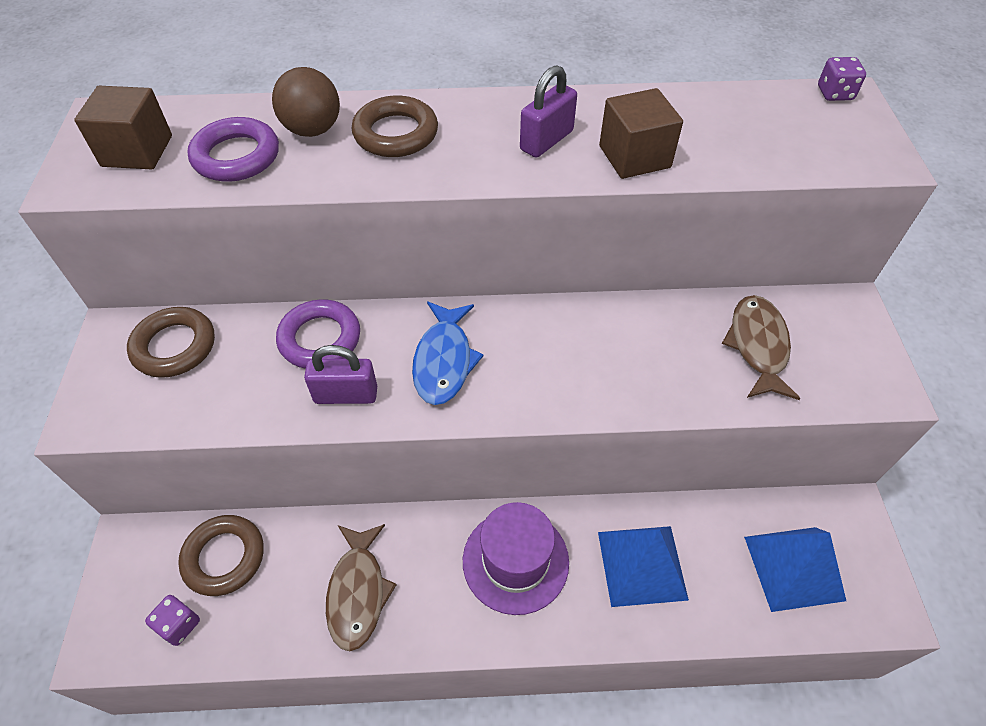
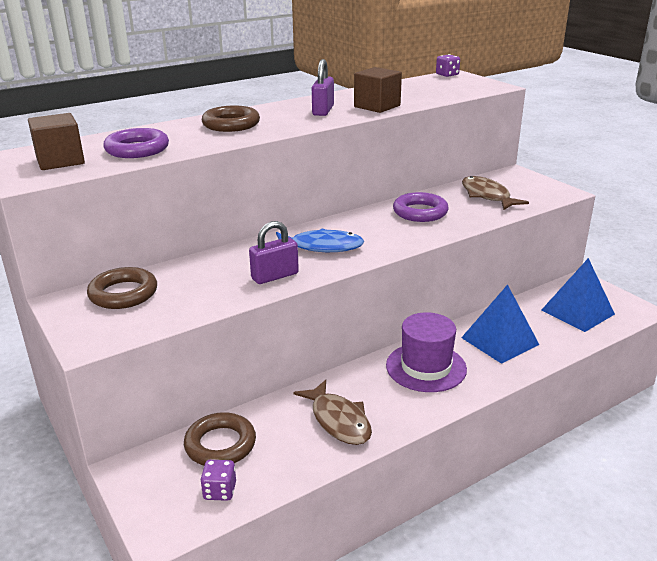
camera: 30 degrees left, 25 degrees down
(313, 130) = (175, 133): brown ball -> none
(320, 339) = (229, 261): purple ring -> purple ring (420, 212)
(444, 360) = (321, 247): blue fish -> blue fish turned 60 degrees counterclockwise

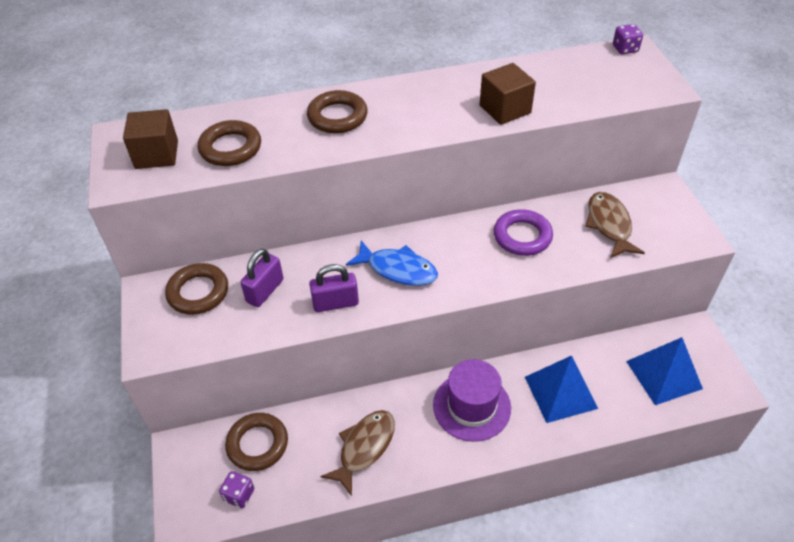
camera: 20 degrees right, 20 degrees up
(137, 149) = (230, 148): purple ring -> brown ring
(323, 111) = (443, 107): purple padlock -> purple padlock (265, 291)
(338, 420) = (364, 448): brown fish -> brown fish turned 135 degrees counterclockwise

